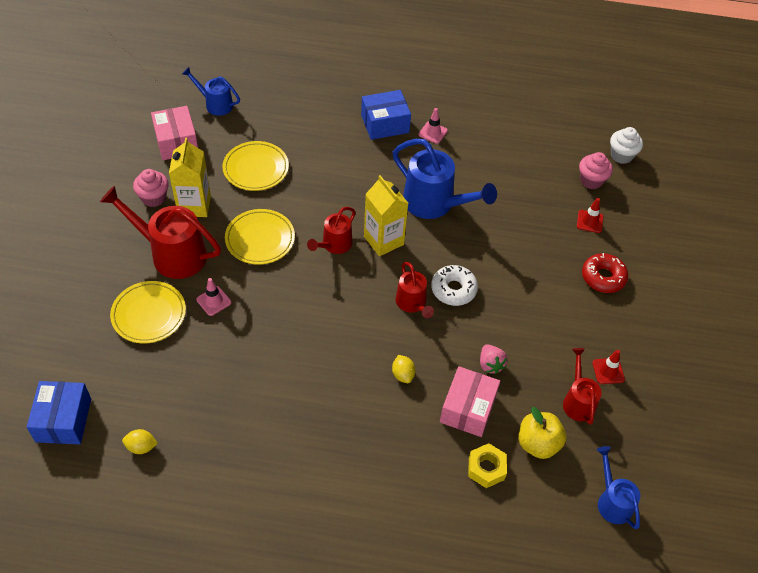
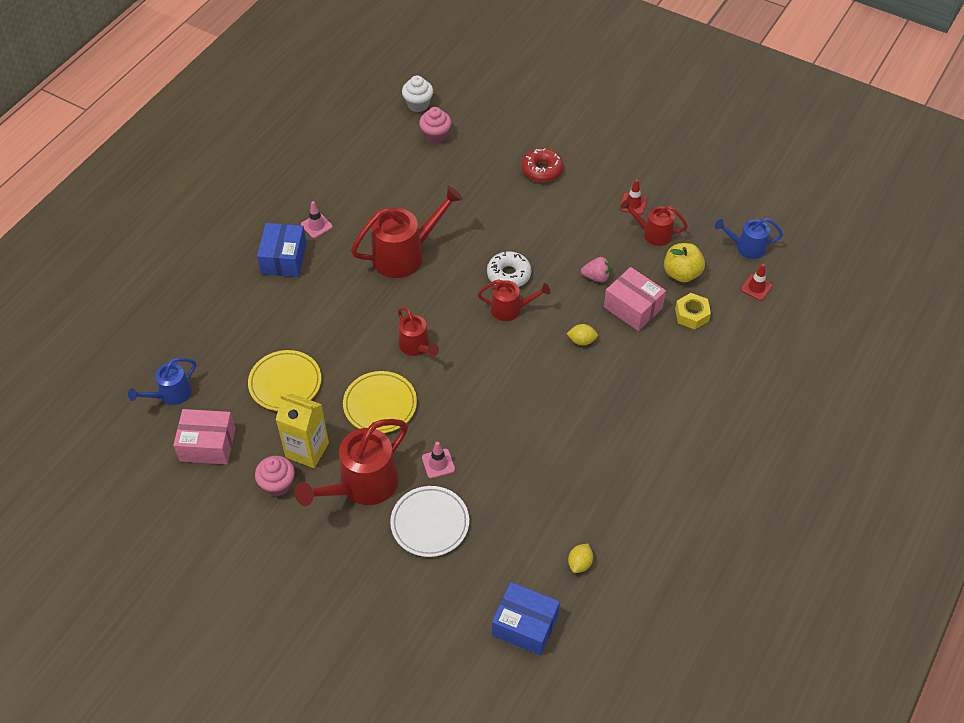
camera: 65 degrees left, 0 degrees up
(149, 314) = (430, 523): yellow plate -> white plate
(383, 240) = (429, 307): yellow carton -> none
(435, 204) = (405, 254): blue watering can -> red watering can
(589, 221) = (480, 155): red traffic cone -> red traffic cone (756, 287)

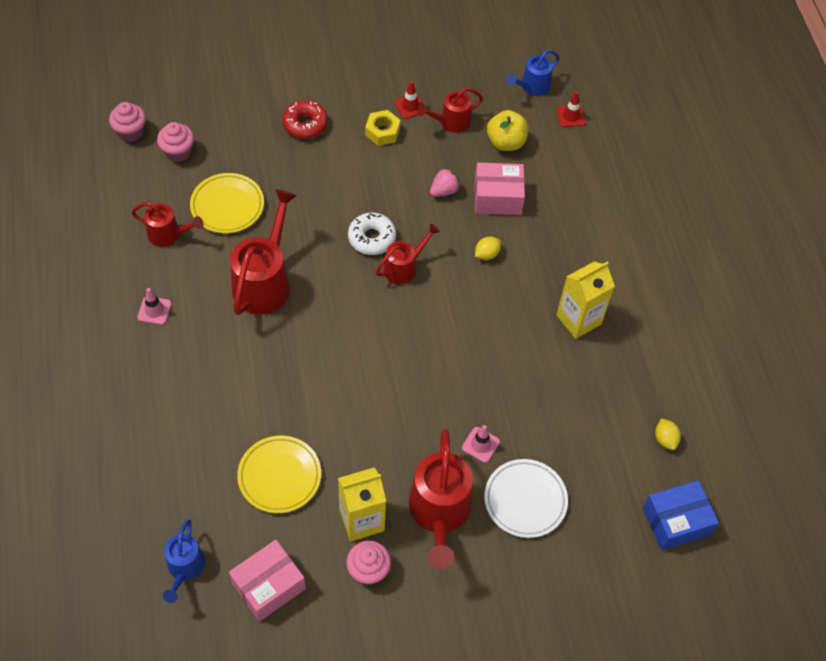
camera: 45 degrees left, 5 degrees up
(284, 259) = (156, 363): blue box -> none
(380, 405) = (382, 432): yellow plate -> yellow plate (227, 206)
(416, 347) = (360, 358): red watering can -> red watering can (169, 235)
(418, 104) = (130, 132): white cupcake -> pink cupcake
(604, 433) = (578, 319): none -> yellow carton
(691, 315) = (547, 172): yellow nut -> yellow nut (382, 132)

